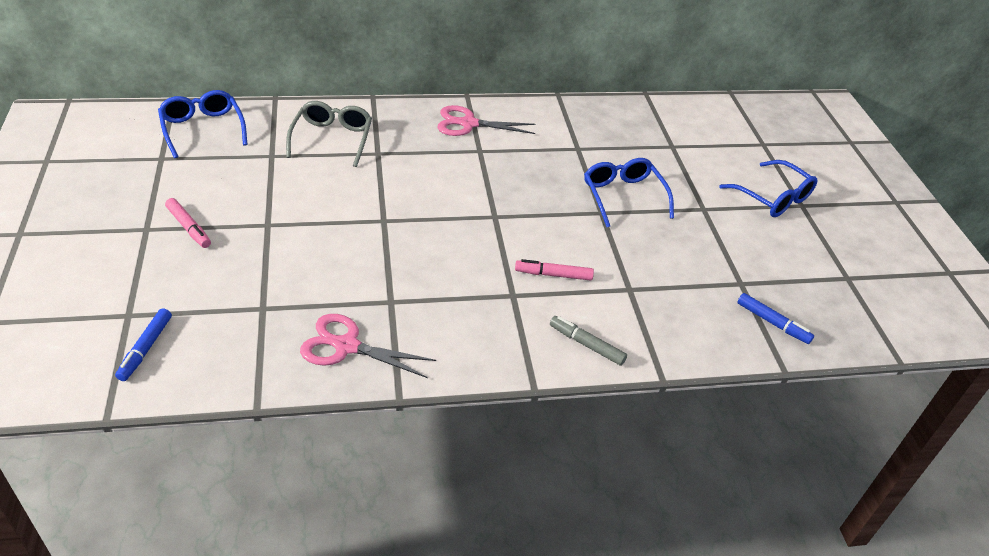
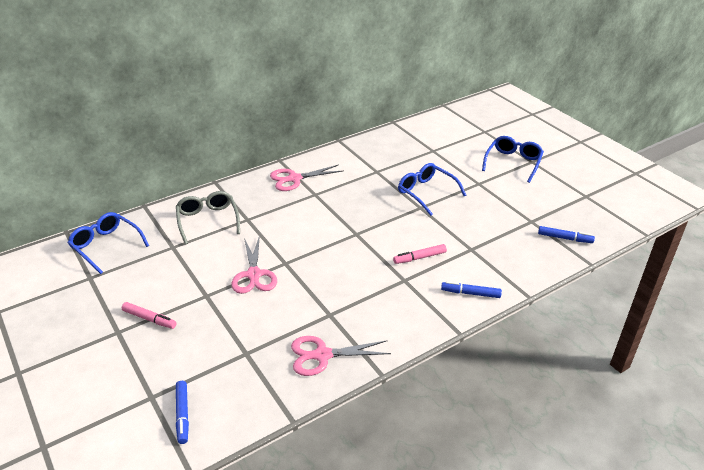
camera: 20 degrees left, 5 degrees down
(338, 220) = (254, 274): none -> pink scissors
(586, 344) = (470, 293): grey marker -> blue marker
(773, 198) = (513, 163): blue glasses -> blue glasses turned 90 degrees counterclockwise

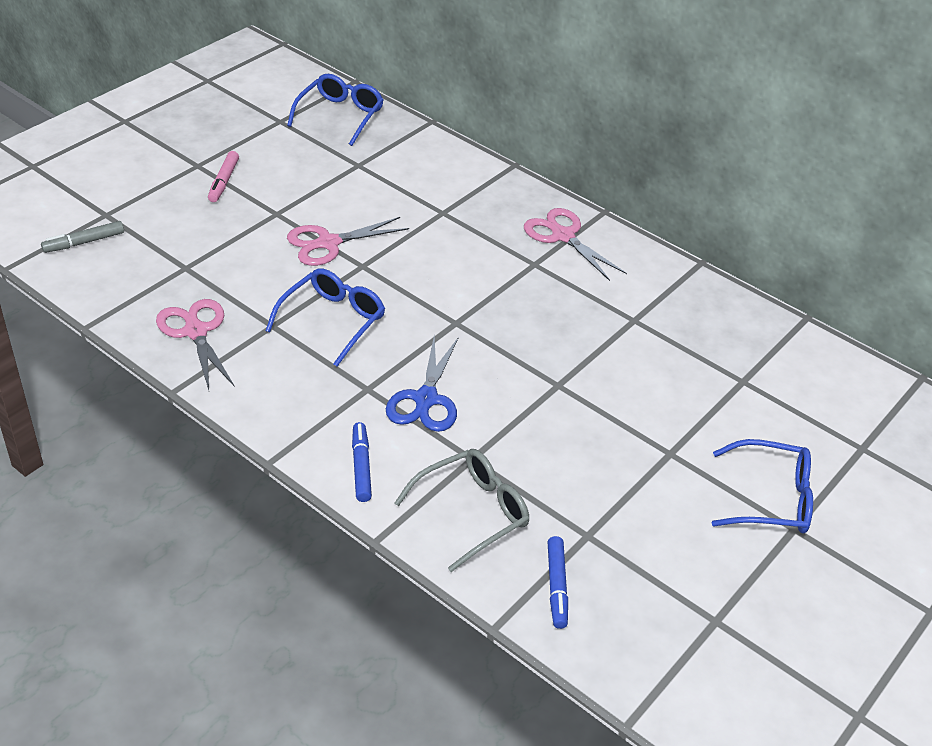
camera: 70 degrees right, 5 degrees up
(182, 415) = (84, 242): blue marker -> grey marker
(208, 220) = (424, 179): grey glasses -> grey glasses (472, 512)
(419, 257) = (426, 399): pink marker -> blue scissors
(426, 192) = (604, 387): blue glasses -> blue glasses (333, 321)

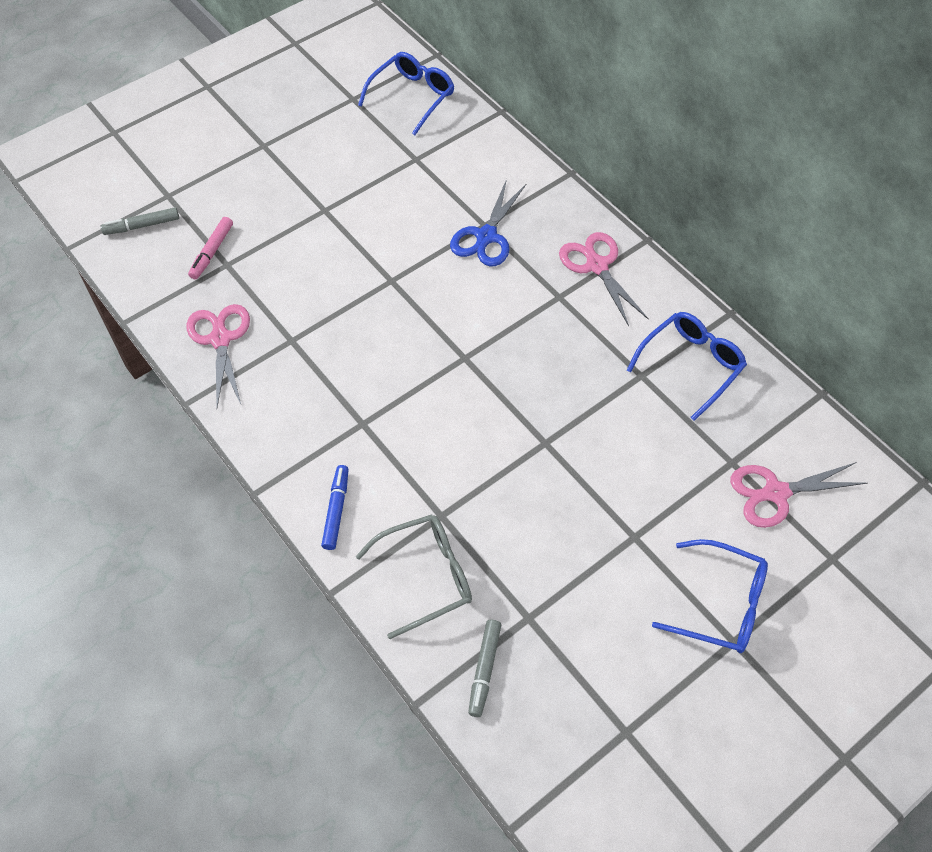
camera: 15 degrees right, 15 degrees up
(224, 181) = (283, 167): pink marker -> pink marker (212, 252)
(328, 243) = (365, 250): pink scissors -> pink scissors (776, 493)
(333, 321) = (348, 342): blue glasses -> blue glasses (691, 365)
(426, 399) = (414, 443): blue scissors -> blue scissors (486, 236)
(556, 586) = (484, 669): blue marker -> grey marker

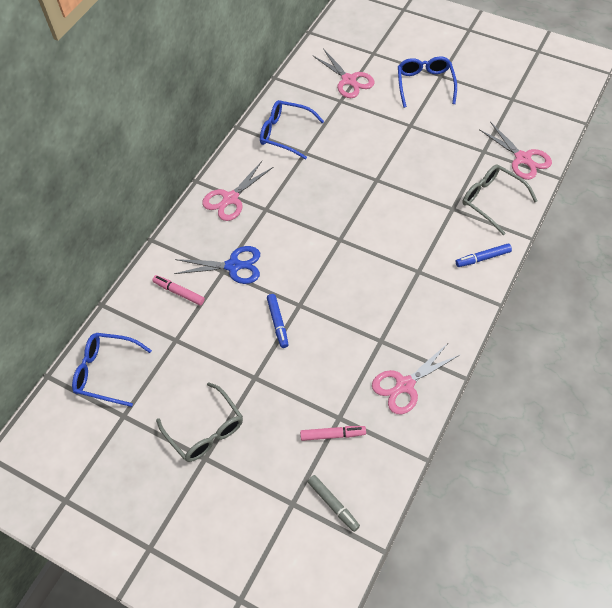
camera: 110 degrees left, 0 degrees up
(292, 154) = (205, 430): none -> grey glasses
(380, 252) = (278, 323): none -> blue marker
(477, 178) = (179, 292): none -> pink marker
(484, 669) = (522, 158): grey marker -> pink scissors

